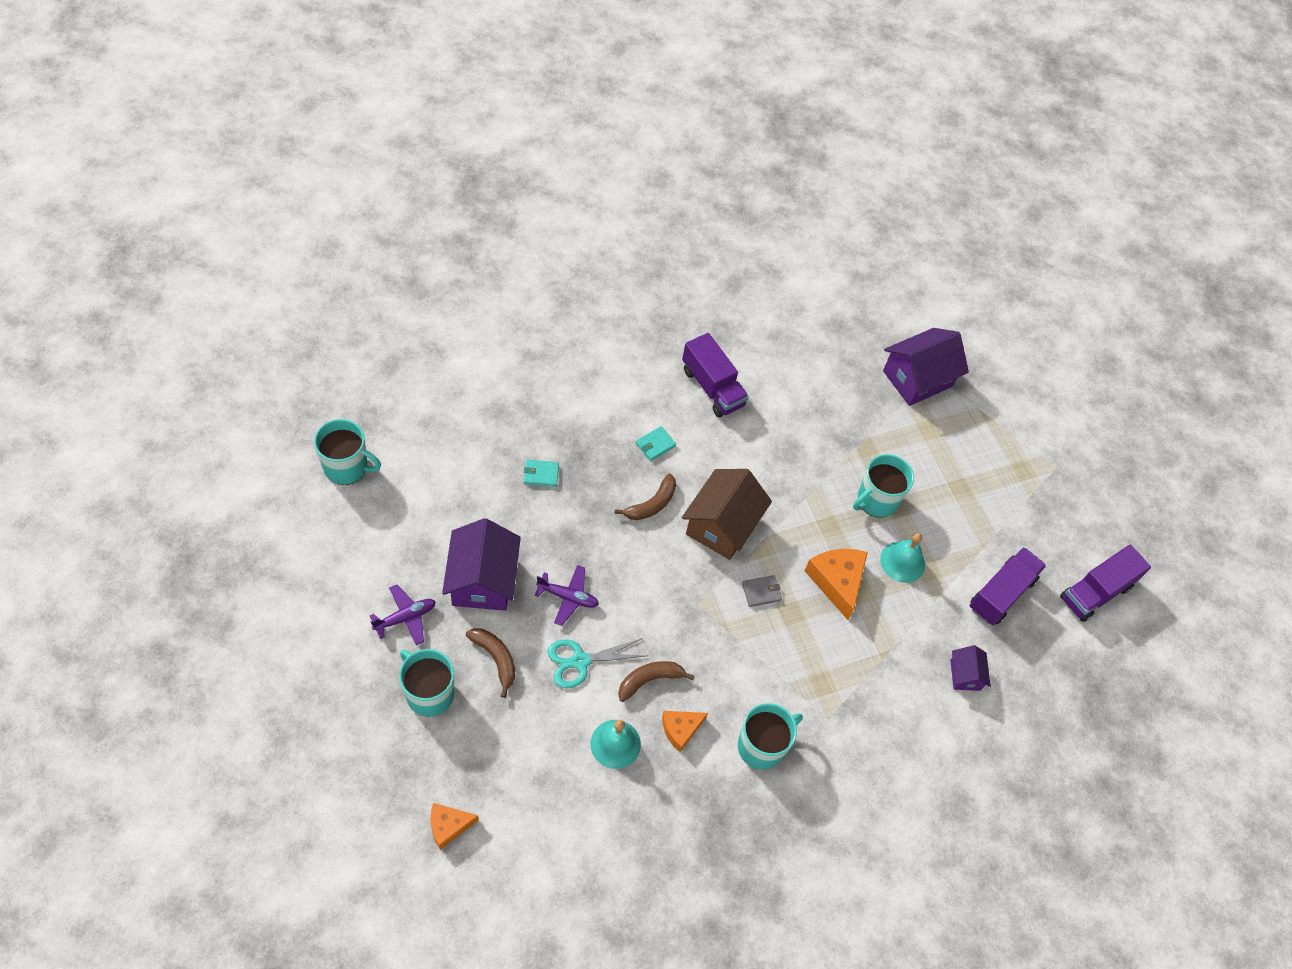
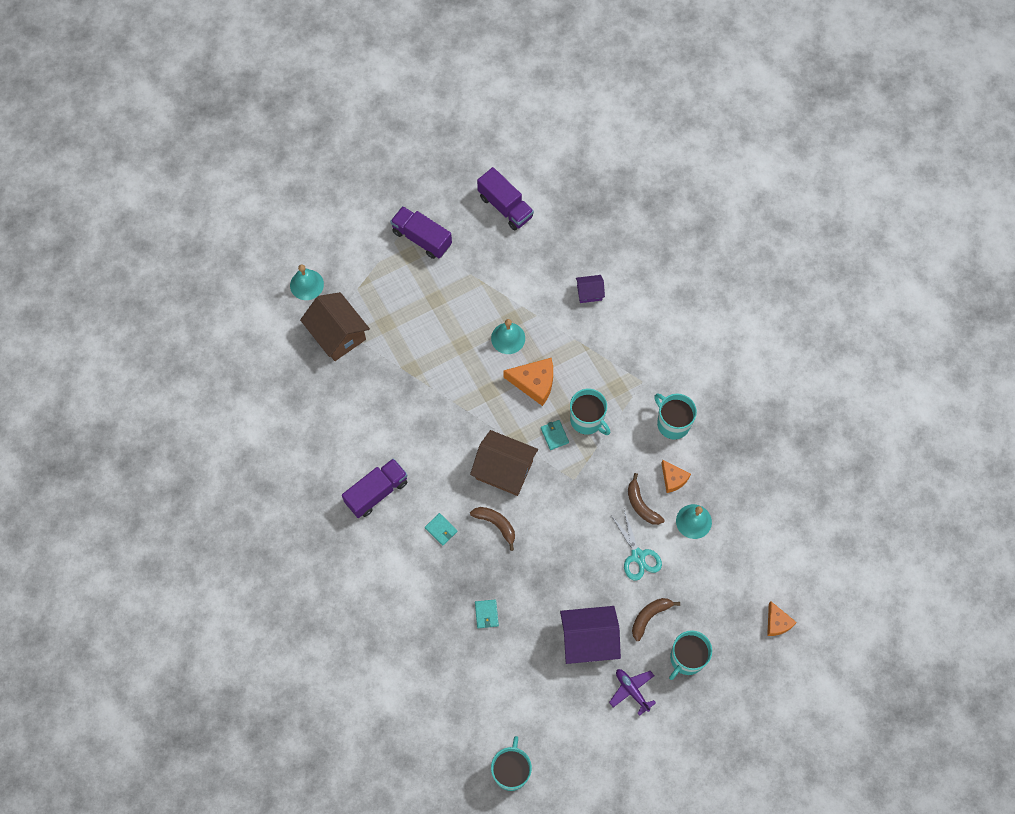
camera: 90 degrees left, 10 degrees up
(568, 597) = (589, 574): purple plane -> none
(761, 592) = (554, 435): grey wallet -> turquoise wallet
(837, 581) = (534, 383): orange cheese -> orange cheese turned 150 degrees counterclockwise
(876, 500) = (459, 359): turquoise mug -> turquoise mug (587, 420)
(917, 378) = (337, 334): purple house -> brown house
(983, 357) = (306, 284): none -> turquoise bell
(1001, 594) = (520, 269): purple truck -> purple truck (422, 238)

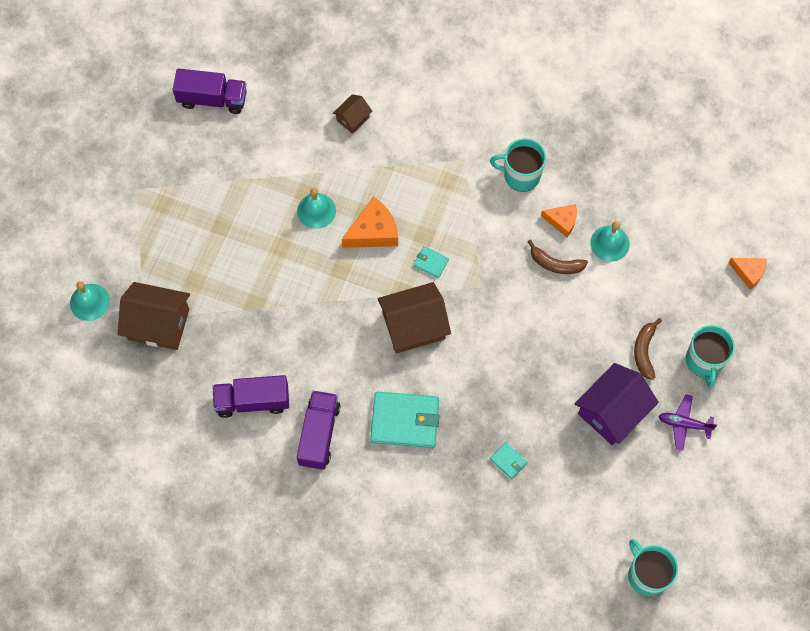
camera: 40 degrees left, 0 degrees up
(422, 238) = (161, 182): purple truck -> purple truck (252, 401)
(441, 530) = (405, 421): turquoise wallet -> turquoise wallet, size x2.15
(496, 524) = (448, 378): brown banana -> none
(587, 420) = (447, 228): turquoise mug -> none
(589, 293) = (353, 119): purple house -> brown house
(638, 556) = (590, 308): turquoise scissors -> none

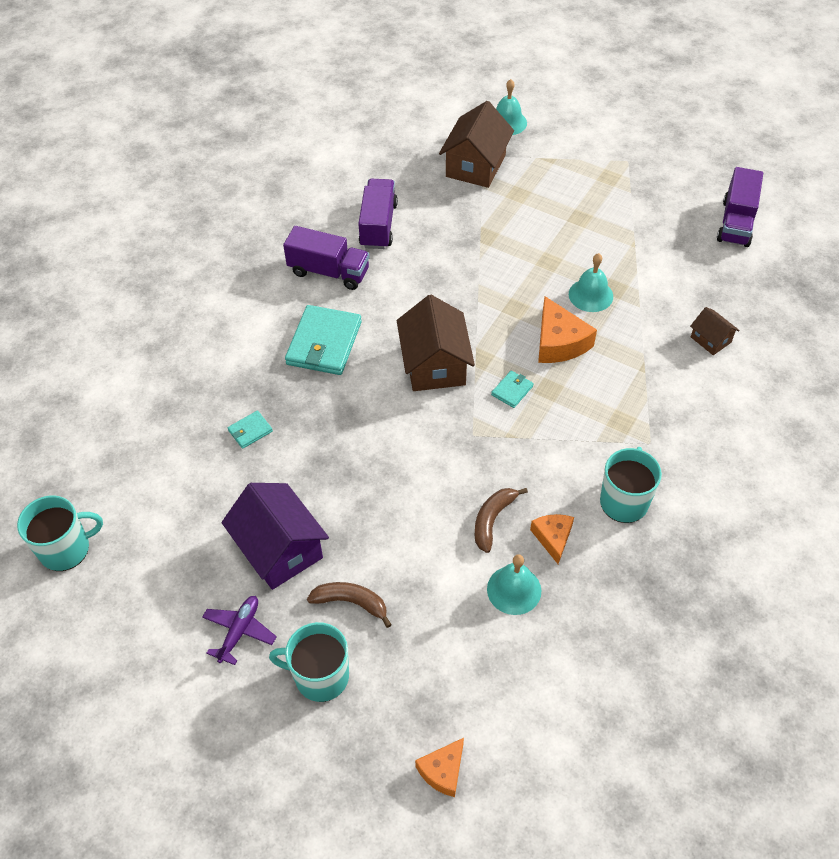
camera: 100 degrees right, 15 degrees down
(562, 221) = (553, 538): orange cheese -> orange cheese turned 150 degrees clockwise

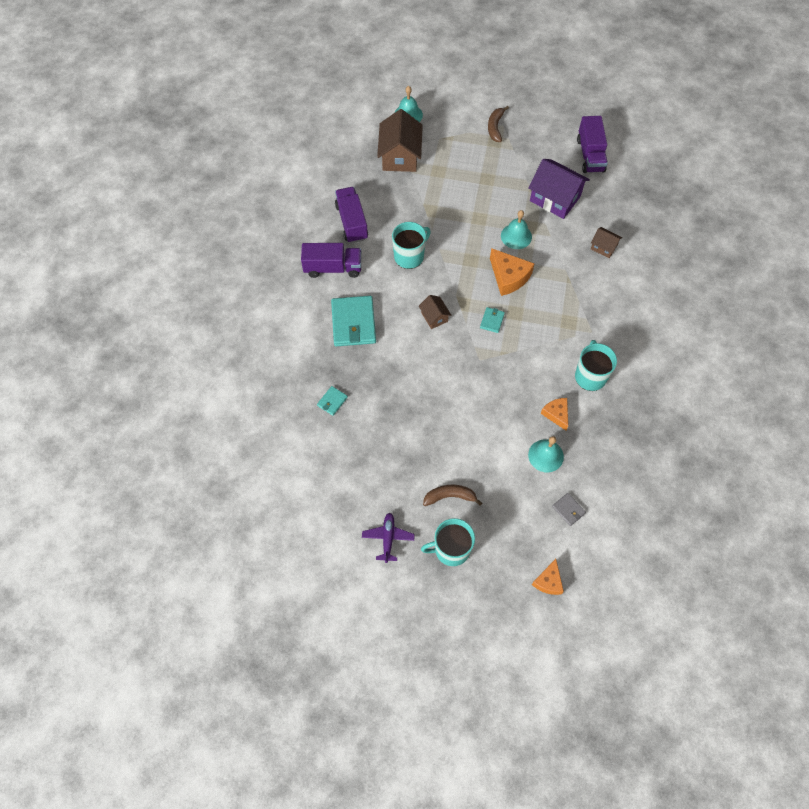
camera: 20 degrees left, 10 degrees up
(66, 549) = (248, 521): turquoise mug -> turquoise mug (409, 256)
(279, 549) = (389, 476): purple house -> purple house (555, 198)
(435, 364) = (434, 317): brown house -> brown house, size x0.51
(492, 520) = (515, 414): brown banana -> brown banana (495, 127)
(516, 677) = (568, 510): none -> grey wallet

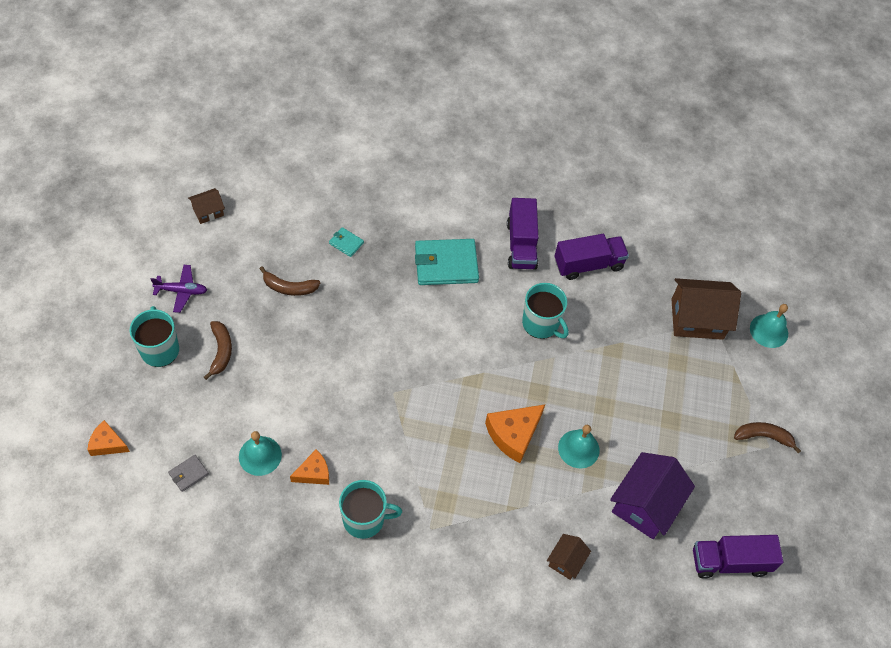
camera: 85 degrees right, 5 degrees down
(381, 445) = (289, 287): none -> brown banana
(434, 317) = (453, 347): brown house -> brown house (208, 211)
(492, 321) = (448, 410): turquoise wallet -> none

